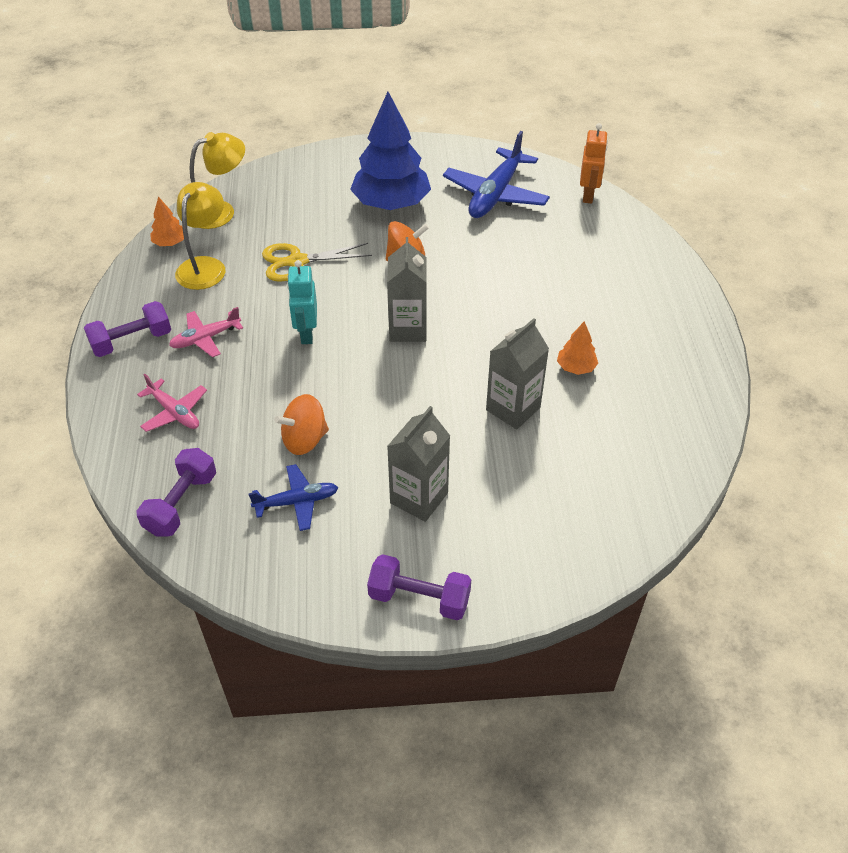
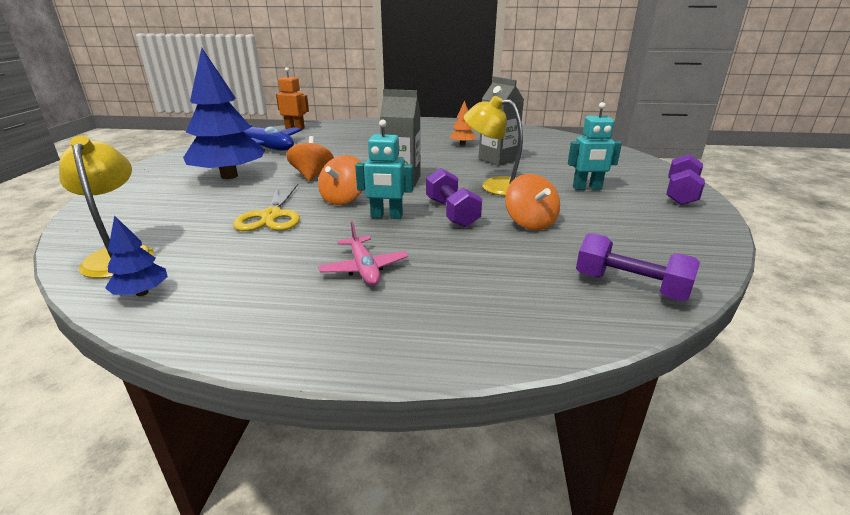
camera: 80 degrees left, 20 degrees down
(132, 341) = (339, 324): purple dumbbell -> purple dumbbell (451, 213)
(170, 243) = (142, 293): orange tree -> blue tree
(175, 412) = (487, 290): pink plane -> none
(205, 266) = (224, 267): yellow lamp -> yellow lamp (495, 186)
(297, 502) = (606, 229): blue plane -> none
(344, 296) = (343, 199): none -> orange spinning top
(419, 498) = (587, 188): grey carton -> turquoise robot

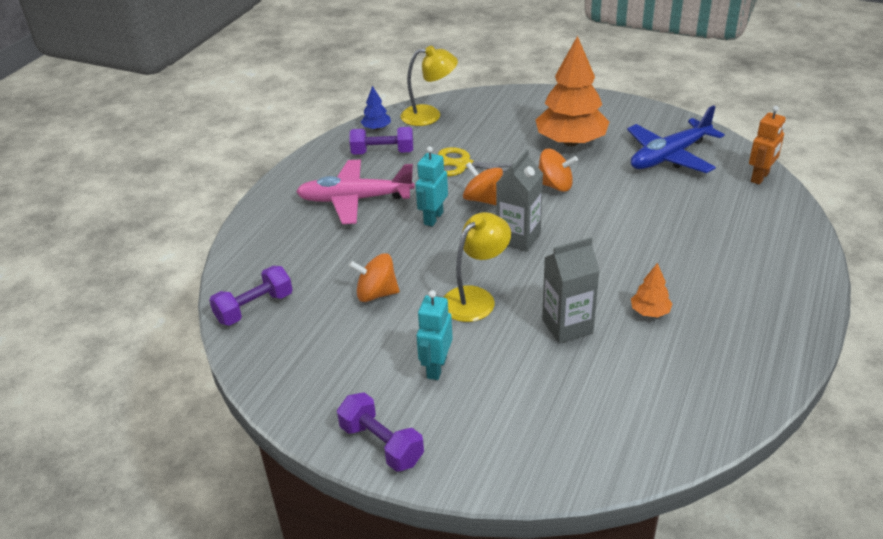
camera: 110 degrees right, 10 degrees up
(229, 176) = (571, 142): blue tree -> orange tree
(364, 268) = (354, 200): pink plane -> pink plane, size x1.81
(451, 213) = (422, 254): purple dumbbell -> purple dumbbell (383, 152)

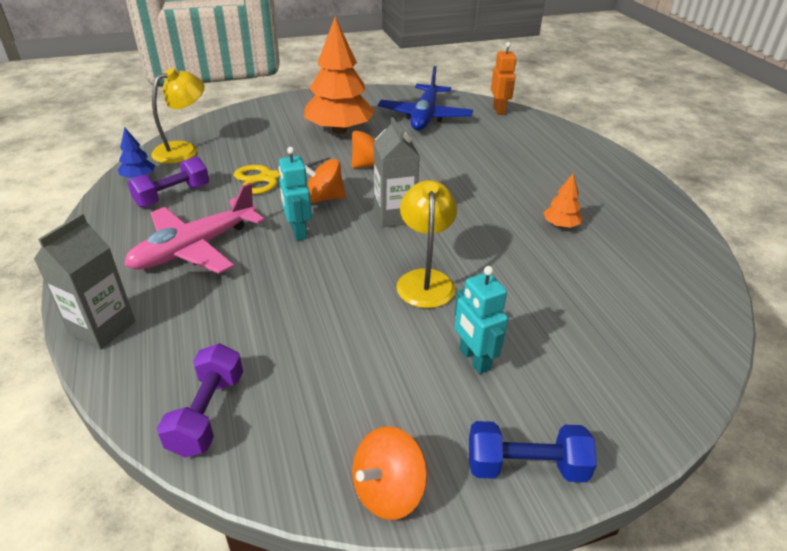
camera: 45 degrees left, 0 degrees up
(376, 294) = (330, 324): orange spinning top -> orange spinning top (388, 491)
(381, 444) = (525, 466): purple dumbbell -> blue dumbbell
(567, 326) = (524, 265): grey carton -> grey carton (102, 328)

